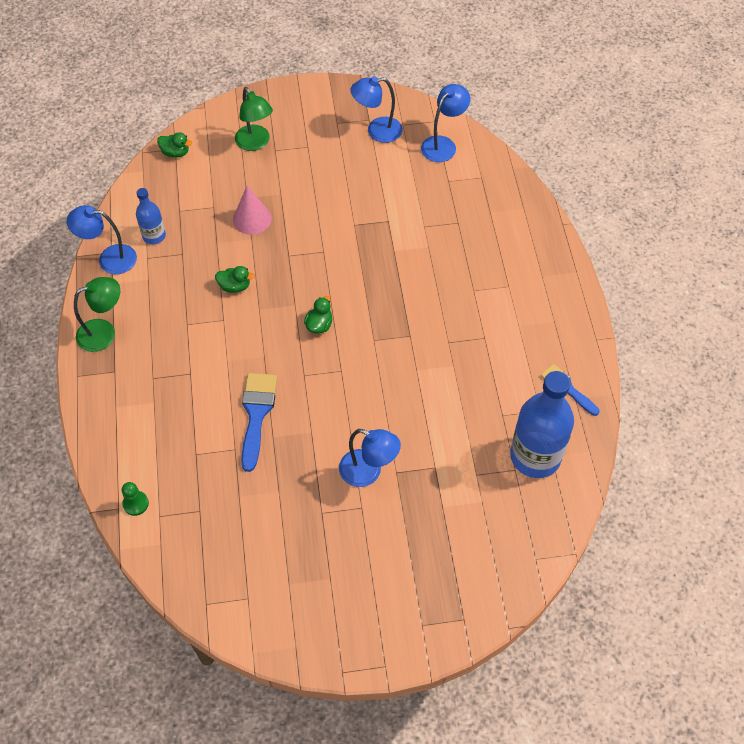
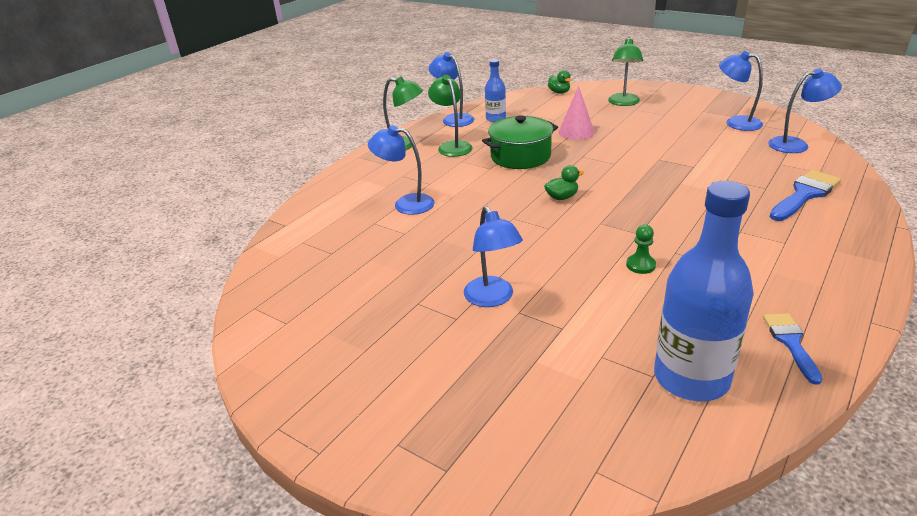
camera: 45 degrees right, 25 degrees down
(135, 504) = (298, 228): green pawn -> green pawn (640, 265)
(155, 306) = (452, 146): none -> green lamp
(197, 413) = (406, 204): none -> blue lamp
(235, 286) = (520, 156): green duck -> green pot
(256, 414) = (447, 222): blue brush -> blue brush (804, 194)

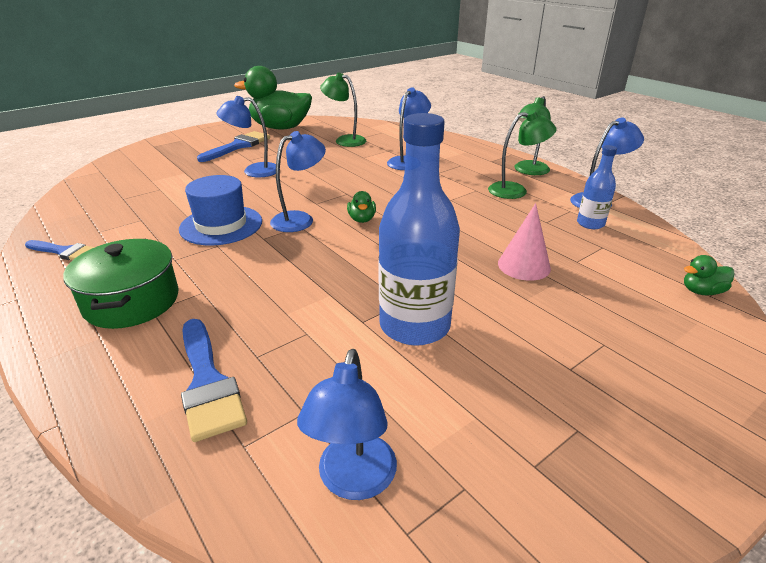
camera: 105 degrees right, 0 degrees up
(299, 341) = (280, 128): none -> green duck
(405, 353) = (238, 146): none -> blue brush
(520, 156) = (468, 218): green pot -> green pot (132, 301)
(623, 103) = (639, 341): green lamp -> green lamp (345, 140)
(640, 265) = (221, 225): green pawn -> blue hat
(691, 378) = (102, 208): blue bottle -> blue bottle (414, 326)
(736, 122) = (498, 448): blue lamp -> blue lamp (300, 219)

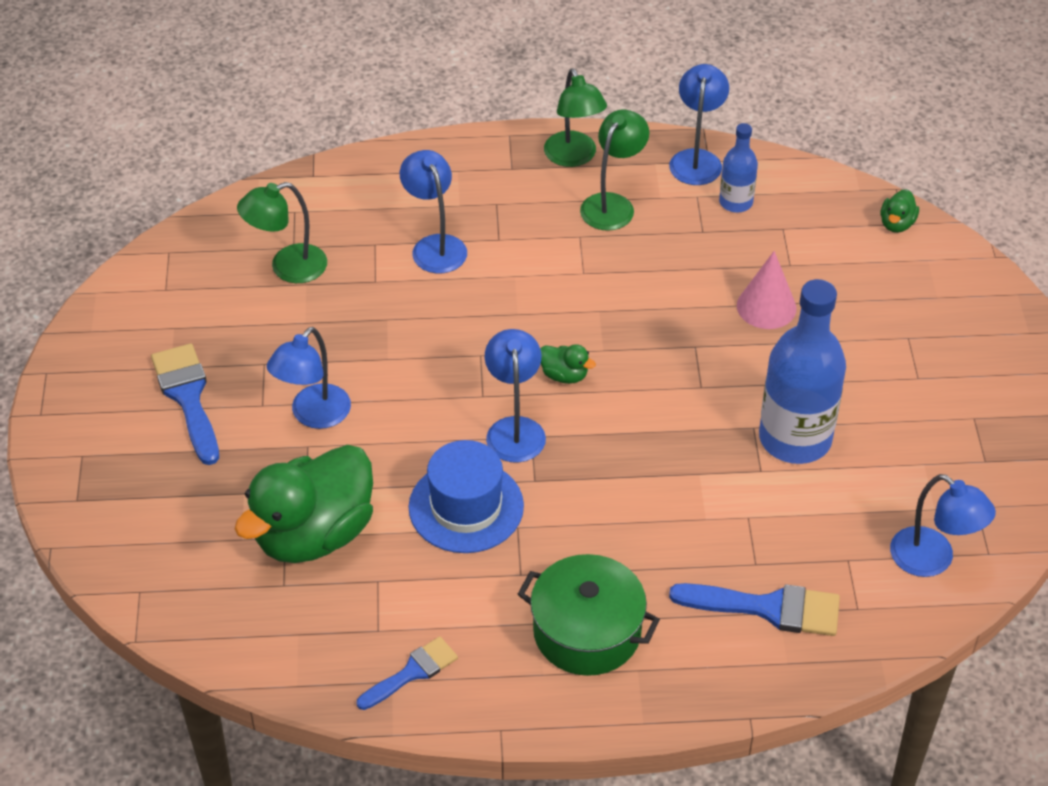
camera: 55 degrees left, 15 degrees up
(280, 128) = (148, 315): green duck -> green duck (314, 534)

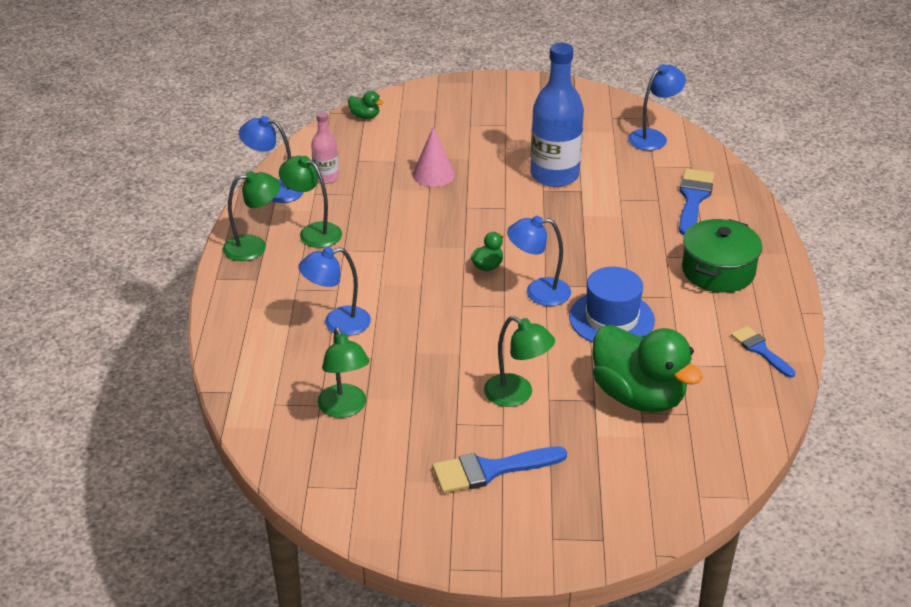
camera: 85 degrees left, 10 degrees down
(313, 415) = (517, 395): blue lamp -> green lamp
(736, 202) = (326, 177): blue bottle -> pink bottle

